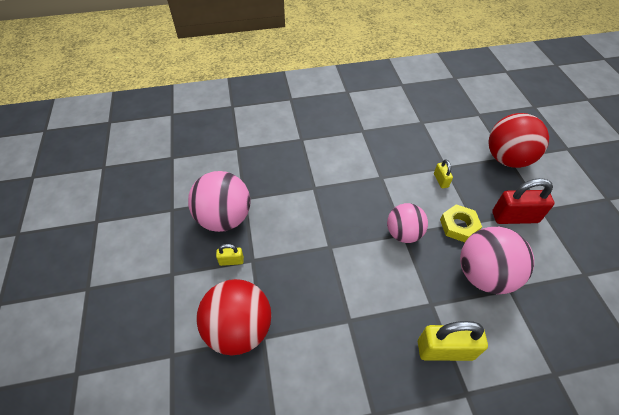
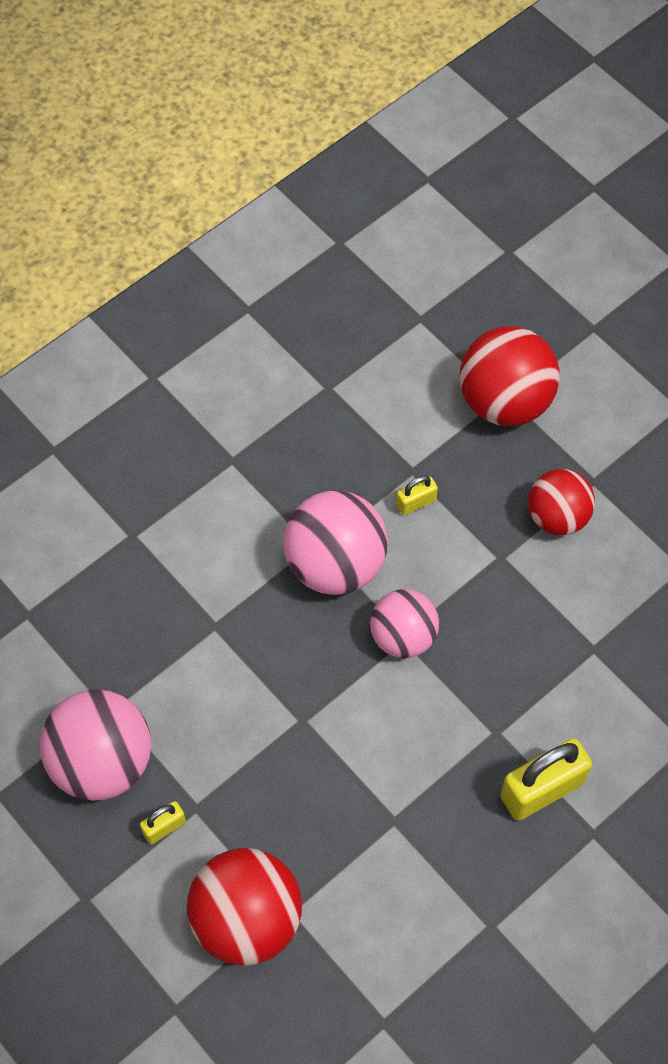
camera: 30 degrees left, 10 degrees up
(440, 180) = (416, 503): yellow padlock -> yellow padlock turned 75 degrees counterclockwise
(458, 226) = (480, 578): yellow nut -> none
(484, 275) = (550, 645): pink ball -> pink ball (335, 564)
(515, 217) = (557, 517): red padlock -> red ball

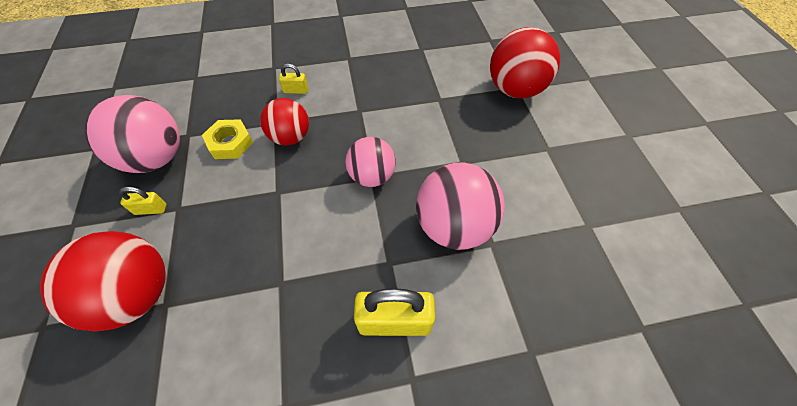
camera: 30 degrees right, 5 degrees down
(181, 688) = (230, 143): none -> yellow nut
(335, 564) = (362, 123): pink ball -> pink ball (453, 226)
(416, 503) = (430, 114): yellow padlock -> yellow padlock (296, 90)
(557, 517) = (512, 157): red ball -> red ball (291, 137)

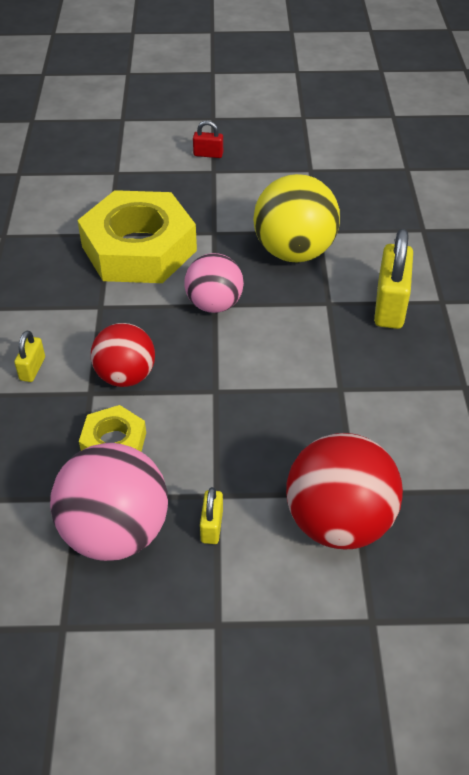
camera: 80 degrees left, 10 degrees down
(427, 119) = (139, 248): none -> yellow nut
(453, 226) = (294, 252): pink ball -> yellow ball
(515, 89) = (118, 173): red ball -> none
(570, 141) = (208, 154): none -> red padlock

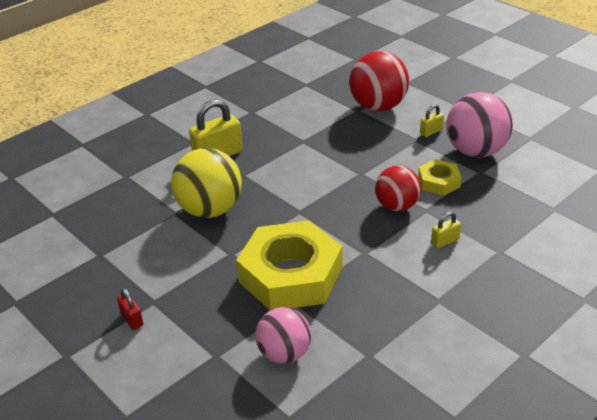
camera: 130 degrees left, 10 degrees down
(214, 304) = (299, 211): pink ball -> pink ball (284, 353)

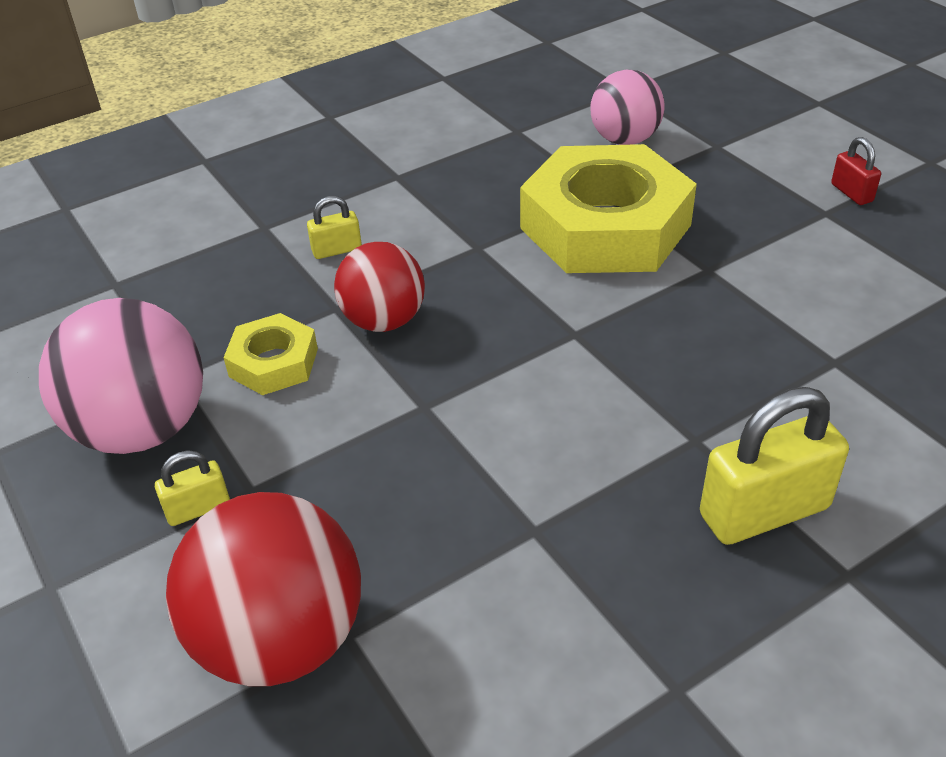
camera: 170 degrees left, 5 degrees up
(210, 210) = (759, 357): yellow ball -> none

